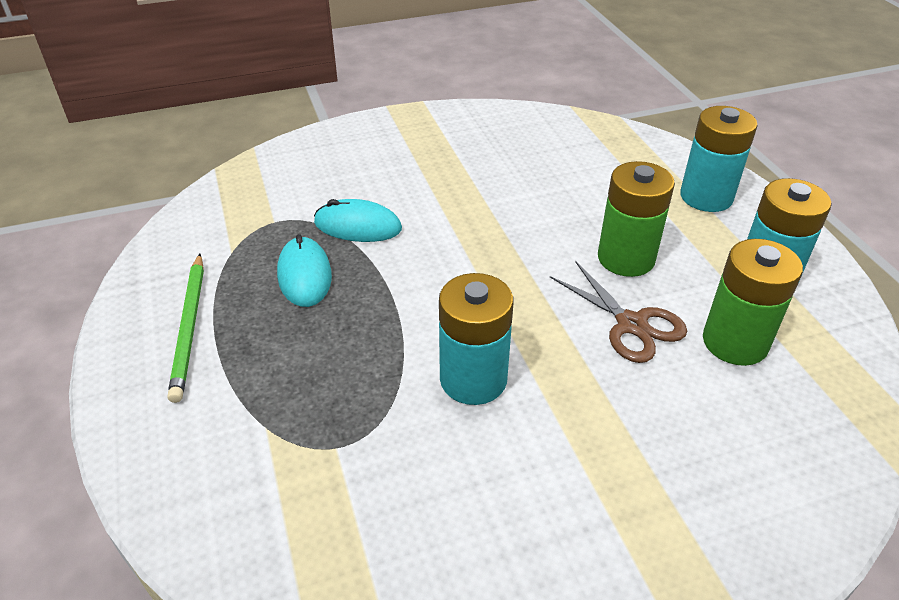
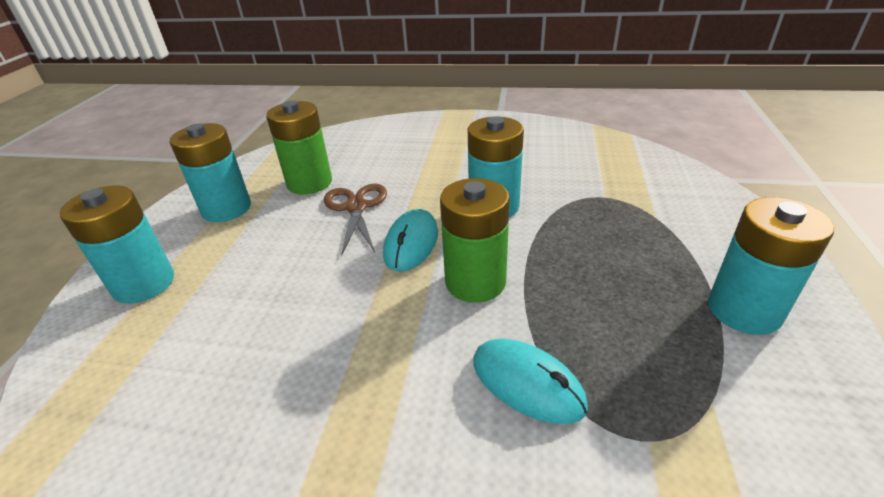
camera: 150 degrees left, 5 degrees down
(189, 327) = (744, 310): green pencil -> turquoise battery
(304, 275) = (611, 332): turquoise mouse -> turquoise mouse (411, 243)
(626, 258) = (296, 251): green battery -> green battery (475, 282)

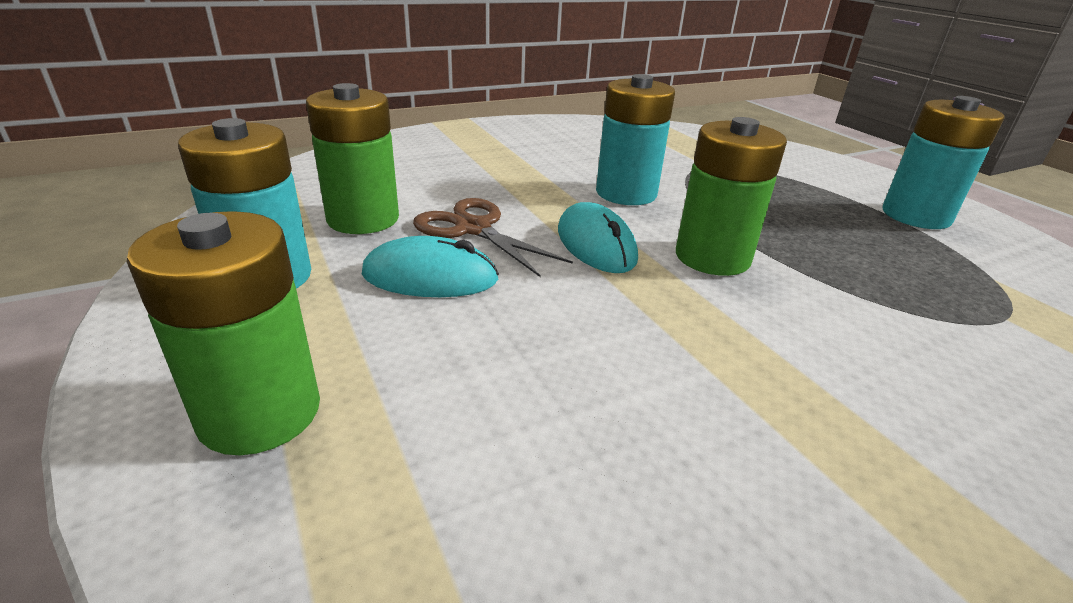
camera: 40 degrees left, 5 degrees down
(144, 284) = (260, 413): turquoise battery -> green battery
(527, 383) = (881, 317): turquoise mouse -> turquoise mouse (430, 277)

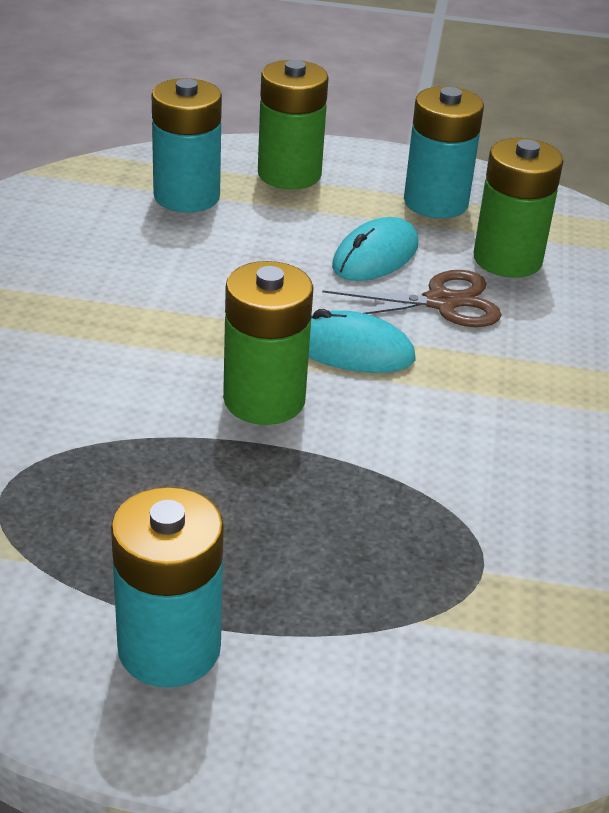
camera: 125 degrees right, 5 degrees up
(626, 193) = (447, 433): turquoise battery -> turquoise battery (186, 196)

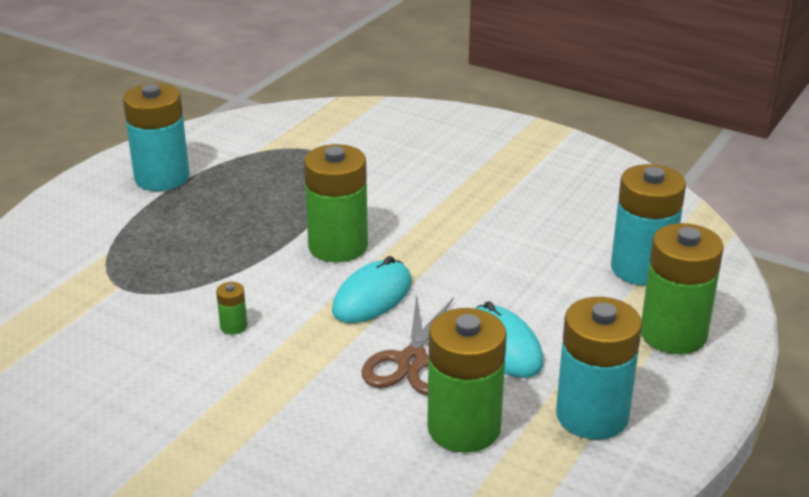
camera: 115 degrees right, 5 degrees down
(482, 437) = (233, 326): none -> green battery

